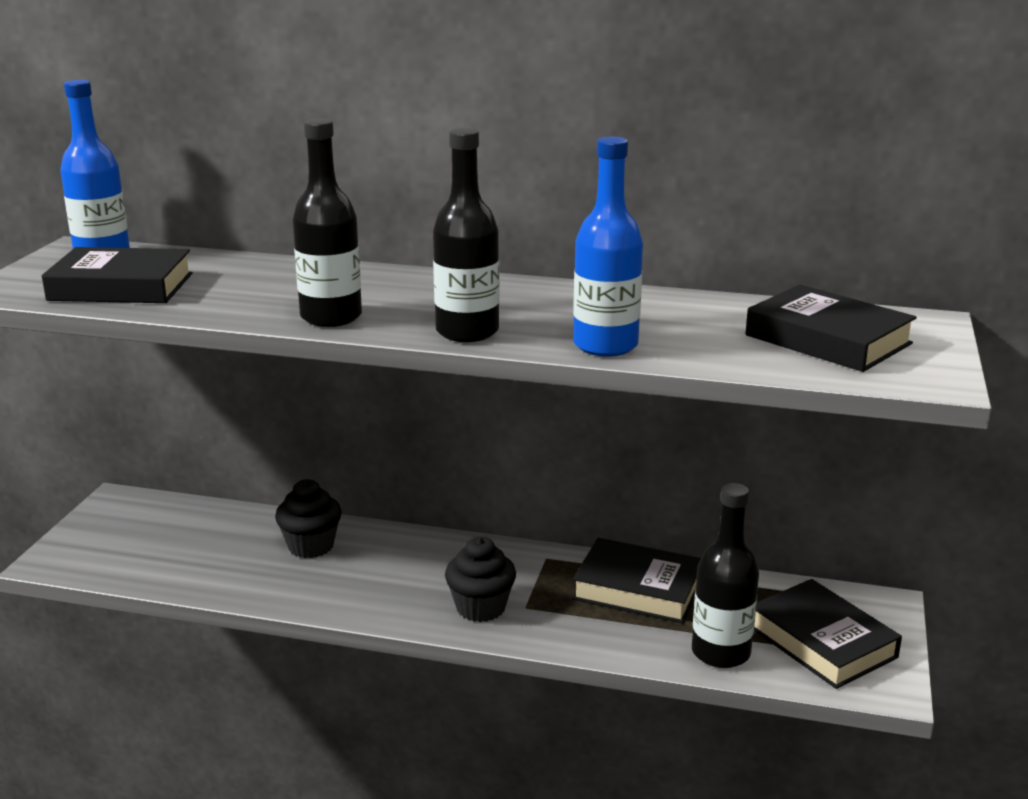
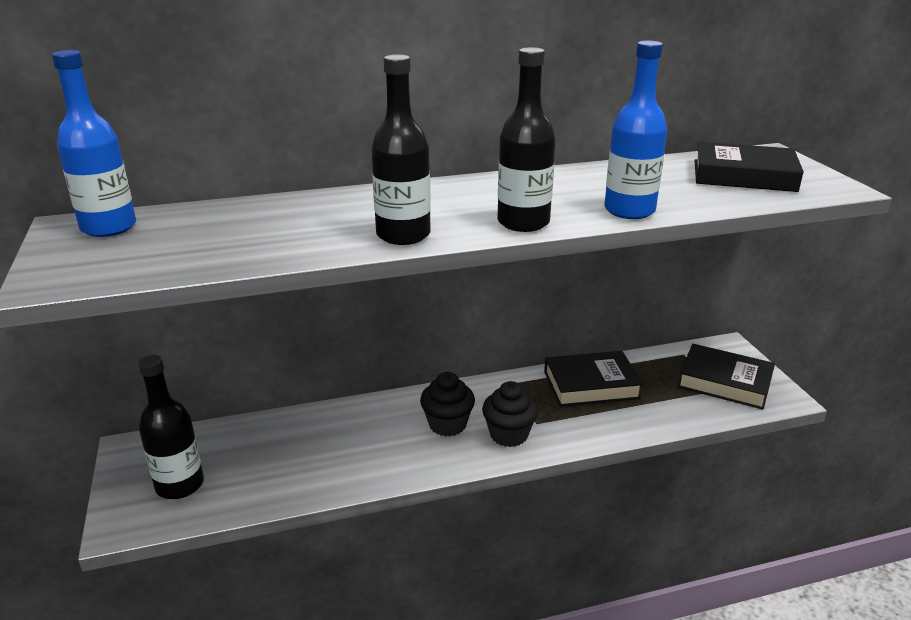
camera: 30 degrees left, 5 degrees up
(121, 287) = (173, 251): black book -> none
(311, 546) = (338, 431): black cupcake -> black cupcake (447, 424)
(720, 653) = (681, 410): black bottle -> black bottle (180, 485)

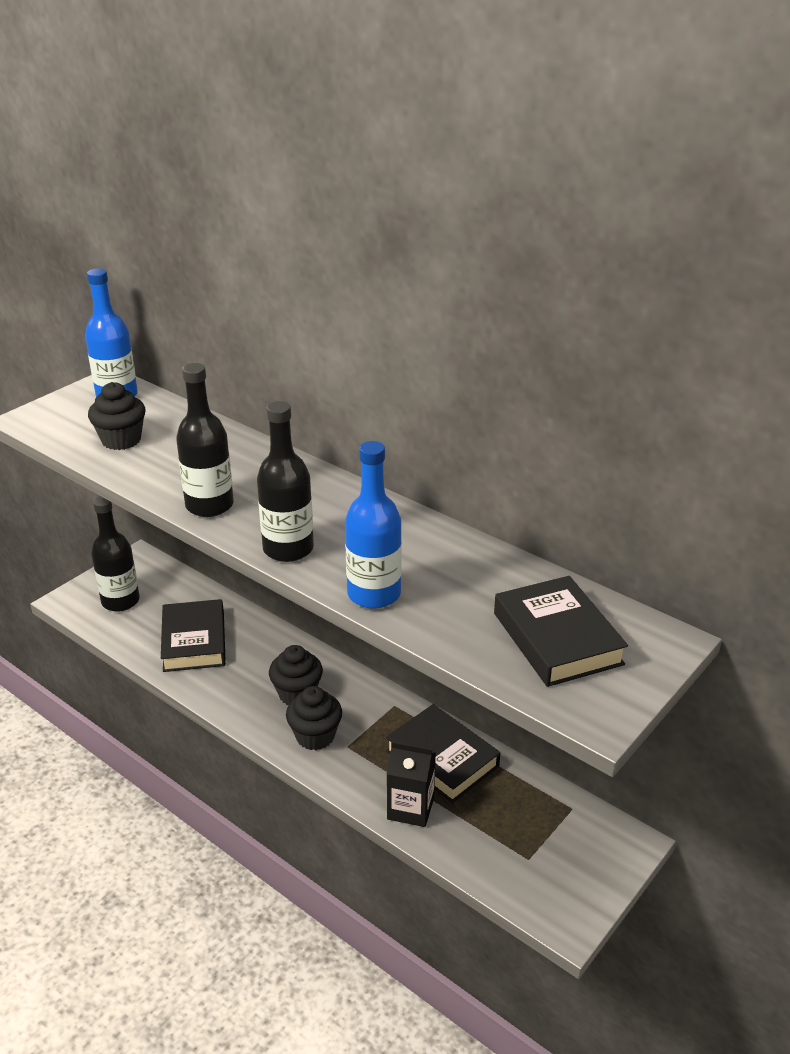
camera: 55 degrees right, 5 degrees up
(205, 245) = (121, 440): none -> black cupcake
(631, 419) = (410, 808): none -> black carton
(724, 382) = (548, 860): black book -> black book (194, 641)

